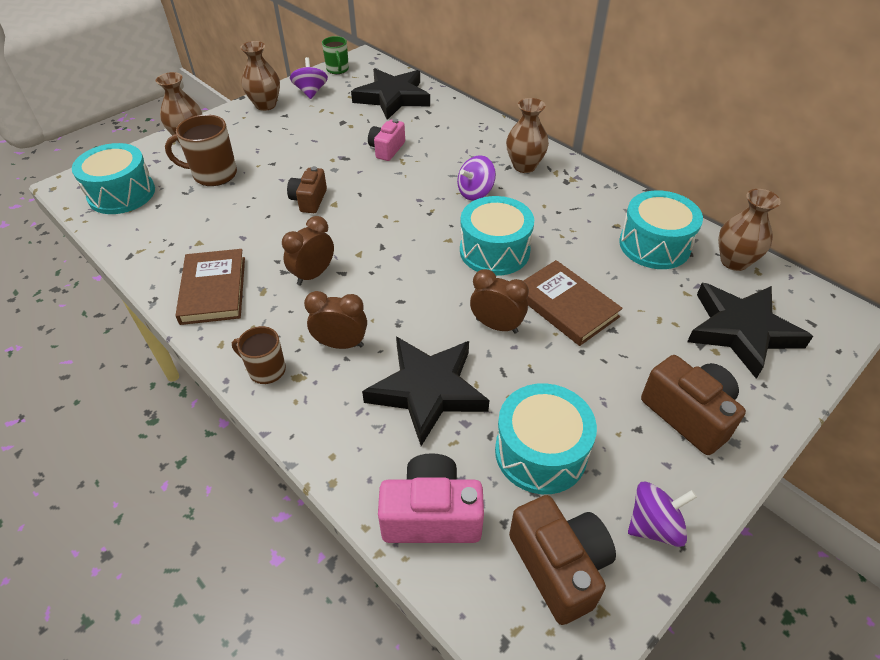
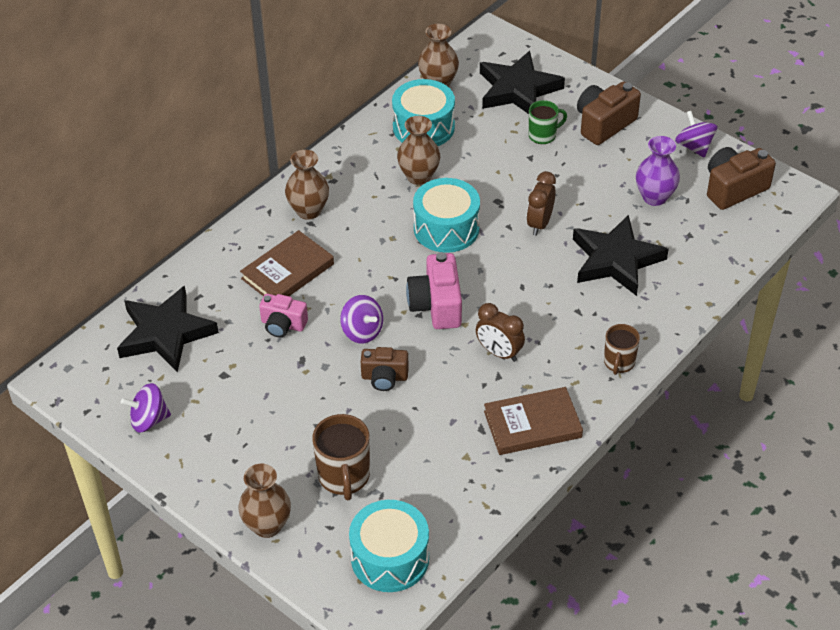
camera: 95 degrees left, 0 degrees up
(265, 105) = (182, 462): brown vase -> brown vase (419, 176)
(337, 69) = (87, 401): green mug -> green mug (543, 135)
(341, 344) = (580, 319): brown clock -> none
(431, 515) = (718, 249): pink camera -> pink camera (436, 305)
(475, 192) = (358, 246): purple spinning top -> purple spinning top (362, 331)
(540, 452) = (654, 197): turquoise drum -> purple vase
(566, 306) = (508, 183): brown book -> brown book (287, 271)

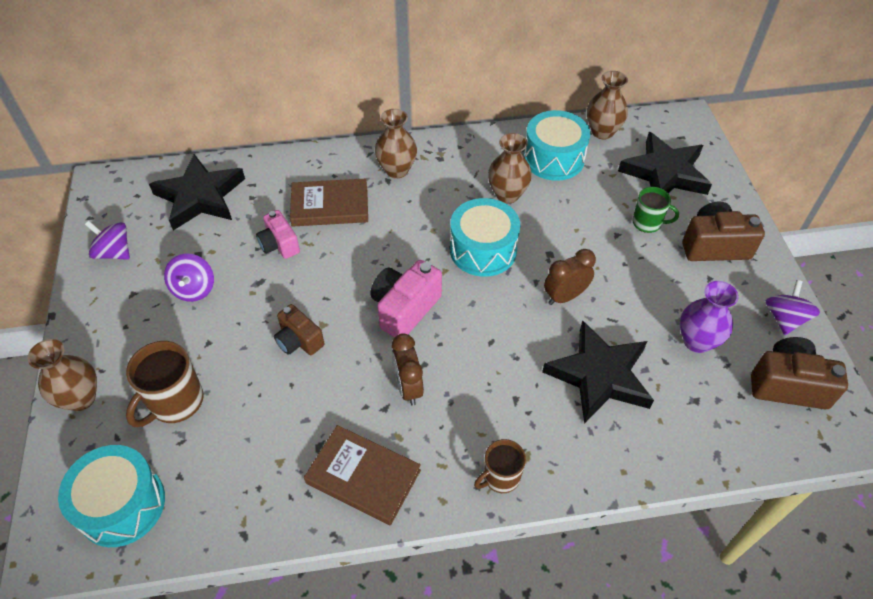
camera: 40 degrees right, 5 degrees up
(362, 331) = (326, 290): purple spinning top -> purple spinning top (194, 289)

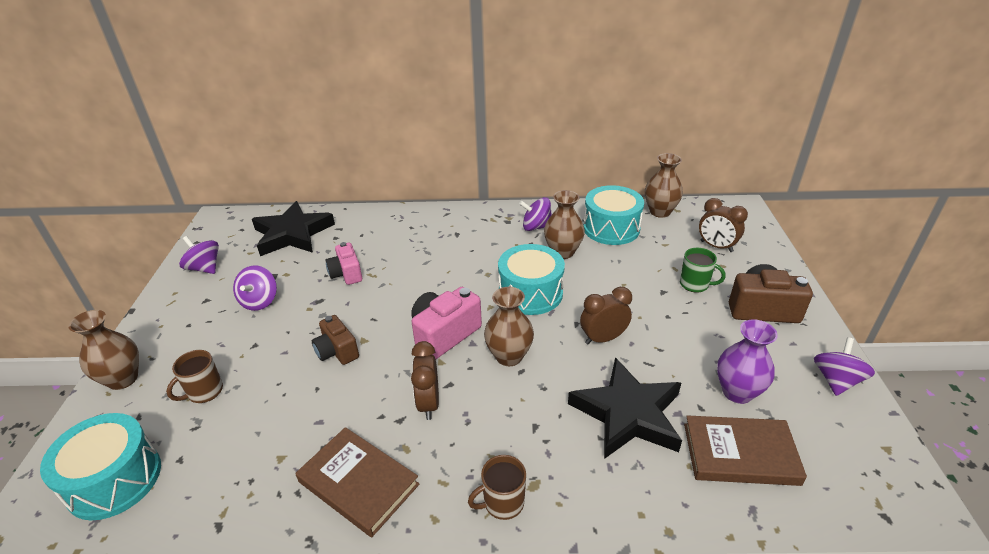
camera: 10 degrees right, 15 degrees down
(175, 402) = (204, 392): brown mug -> brown mug, size x0.64
(330, 206) = (400, 249): brown book -> brown book (740, 454)
(397, 170) = (467, 227): brown vase -> brown vase (509, 356)
(473, 163) = (536, 227): none -> purple spinning top
(664, 173) = (716, 246): black star -> brown clock
(788, 385) = (839, 446): brown camera -> none

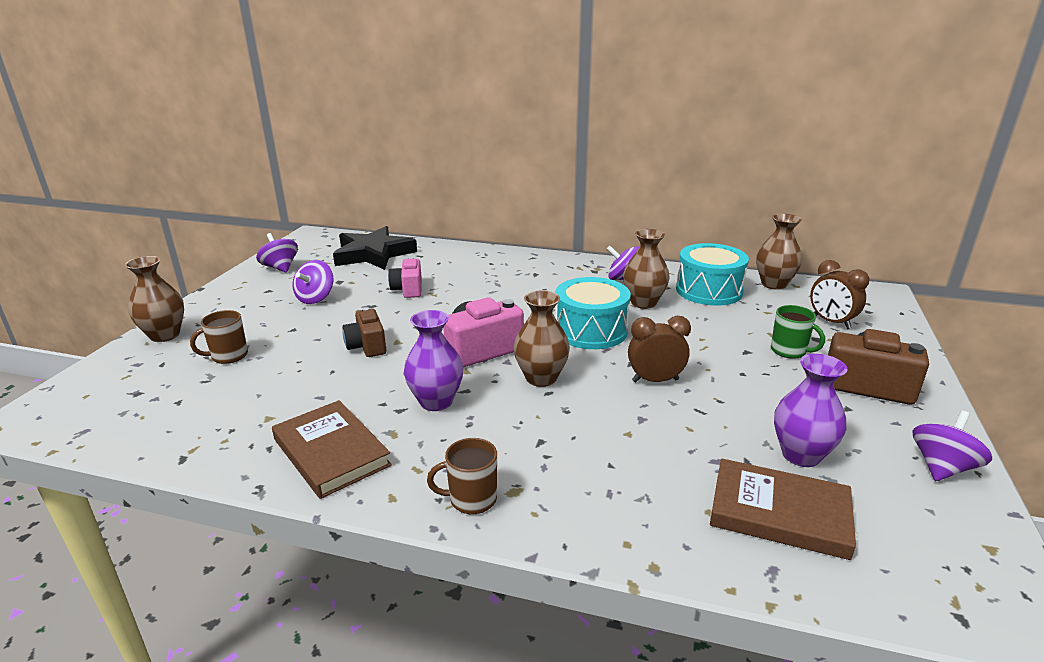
camera: 15 degrees right, 10 degrees down
(114, 479) = (114, 405): turquoise drum -> none
(428, 403) = (436, 401): brown clock -> purple vase
(628, 413) = (654, 450): black star -> none

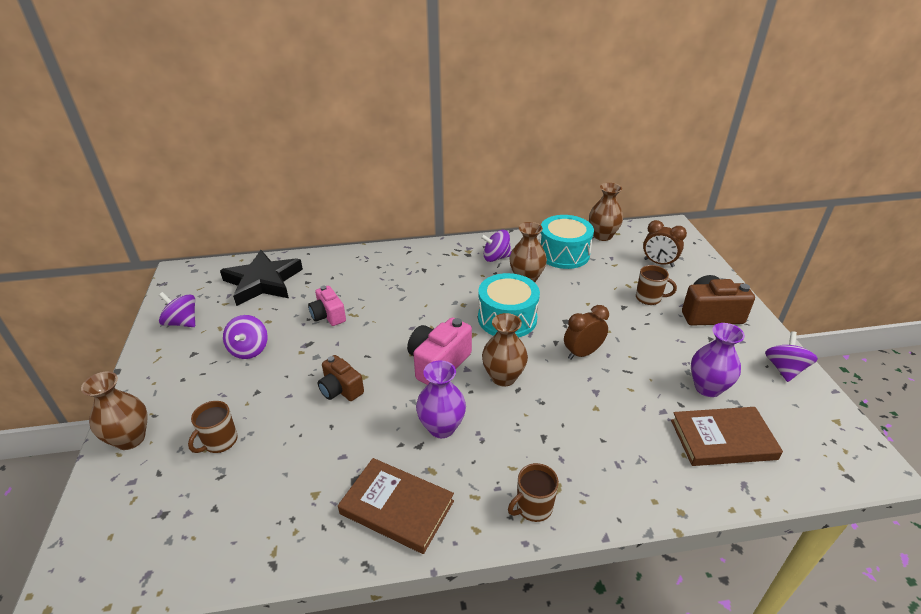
camera: 25 degrees left, 10 degrees up
(789, 351) = (649, 298): green mug -> brown mug

